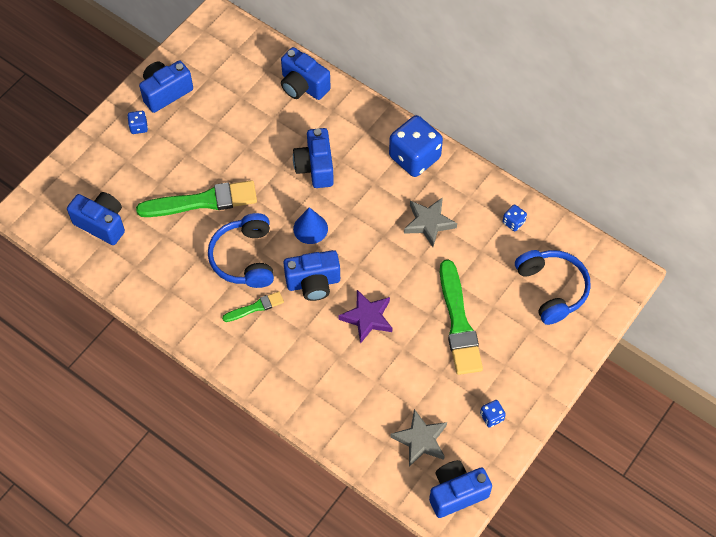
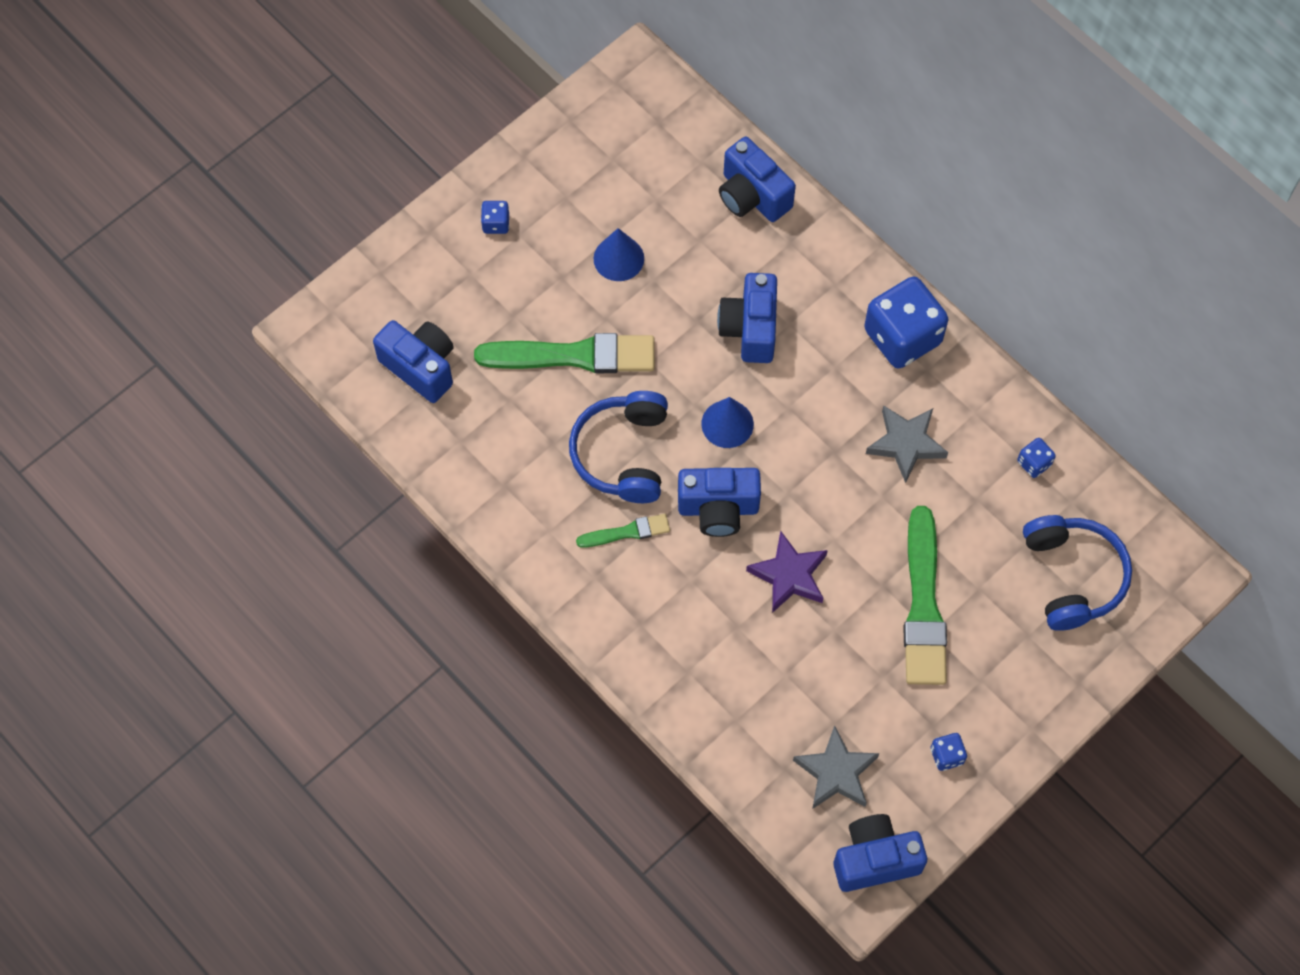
camera: 10 degrees right, 5 degrees up
(166, 92) = (544, 174): blue camera -> none
(222, 136) = (618, 258): none -> blue cone

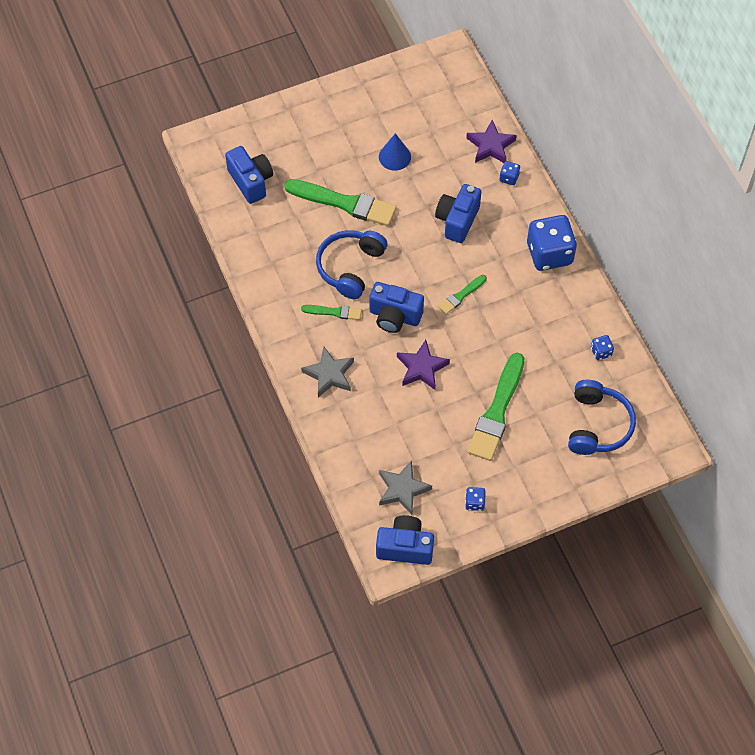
camera: 20 degrees right, 5 degrees down
(496, 223) = (329, 115): blue dice -> blue dice (509, 178)
(727, 424) = (420, 270): blue cone -> none
(752, 196) = (491, 146): blue camera -> purple star
(801, 444) = (461, 295): none -> green brush
(906, 444) = (525, 316): grey star -> grey star (329, 374)

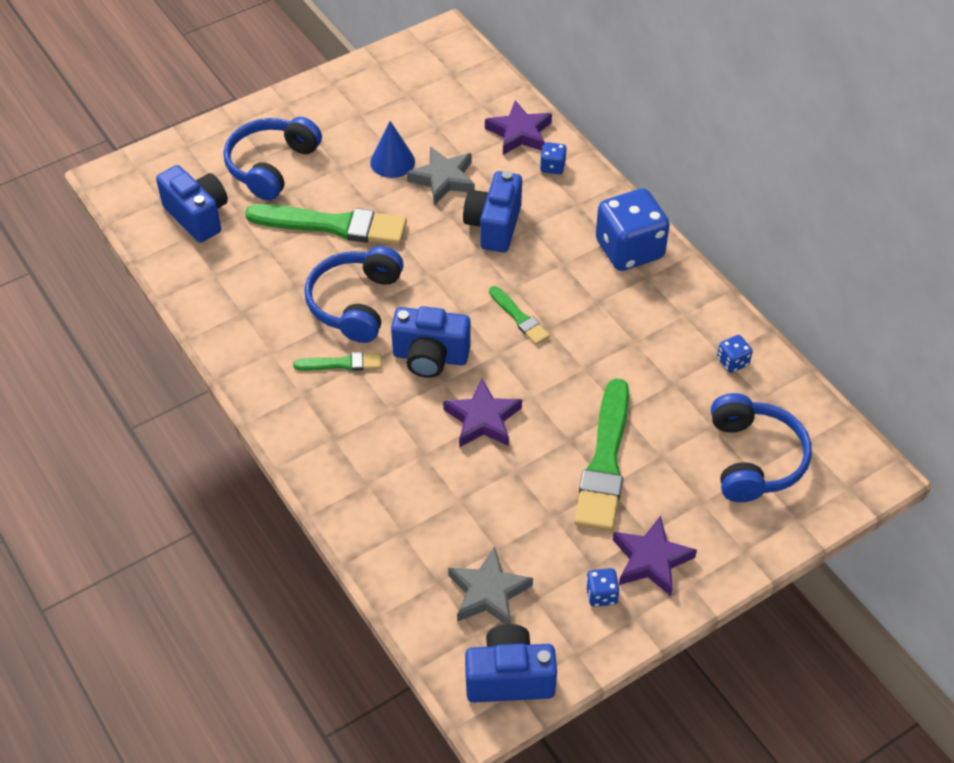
camera: 10 degrees left, 10 degrees down
(308, 148) = (271, 166): none -> blue headphones
(329, 374) = (349, 447): grey star -> grey star (443, 179)
(461, 295) = (519, 318): green brush -> green brush turned 75 degrees counterclockwise
(512, 484) = (651, 560): none -> purple star

